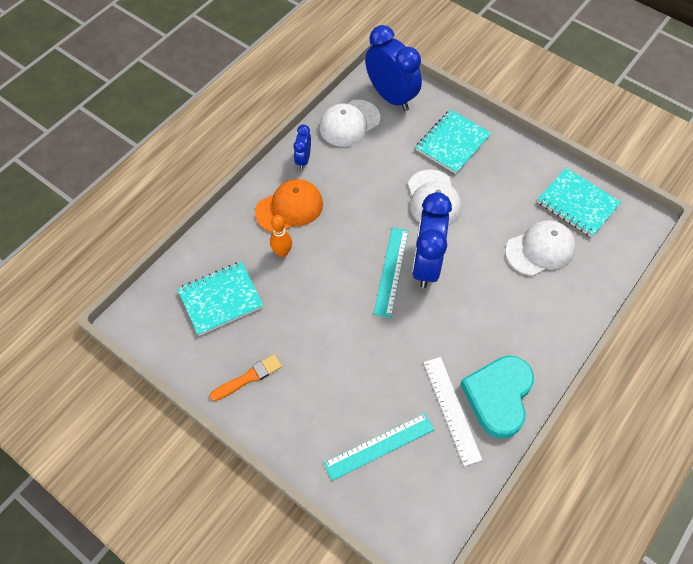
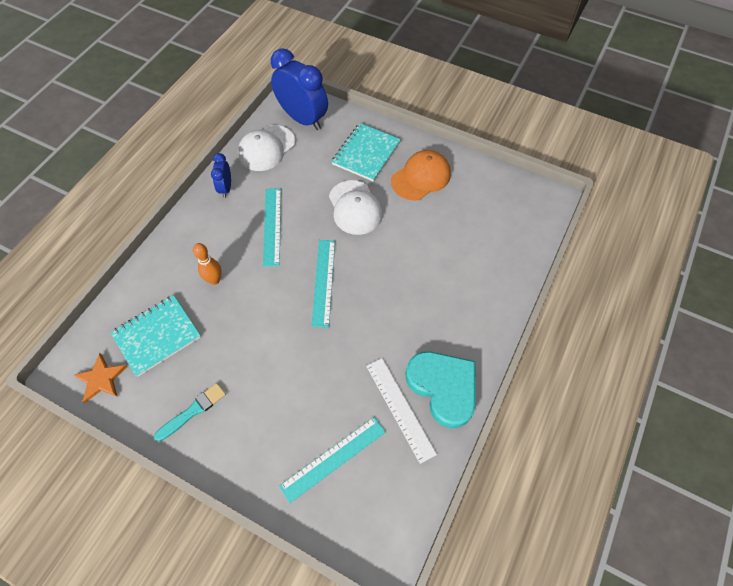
camera: 10 degrees left, 0 degrees up
(164, 332) = (101, 379): none -> orange star
(248, 378) = (192, 411): orange brush -> turquoise brush
(289, 208) = (217, 236): orange cap -> orange cap (421, 177)
(346, 206) = (272, 226): none -> turquoise ruler
(426, 264) = (356, 270): blue clock -> none
(498, 396) = (443, 387): turquoise heart -> turquoise heart turned 135 degrees clockwise
(540, 249) = (461, 240): white cap -> none
(577, 204) = (489, 193): turquoise notebook -> none

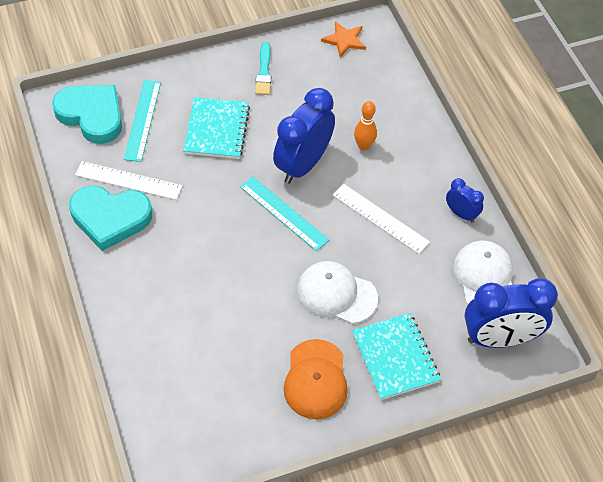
camera: 130 degrees right, 5 degrees down
(157, 336) = (348, 85): turquoise notebook -> turquoise notebook (217, 129)
(269, 304) = (303, 165): none -> blue clock
(272, 226) = (380, 218): turquoise ruler -> white ruler
(368, 508) = (92, 115): none -> turquoise heart

